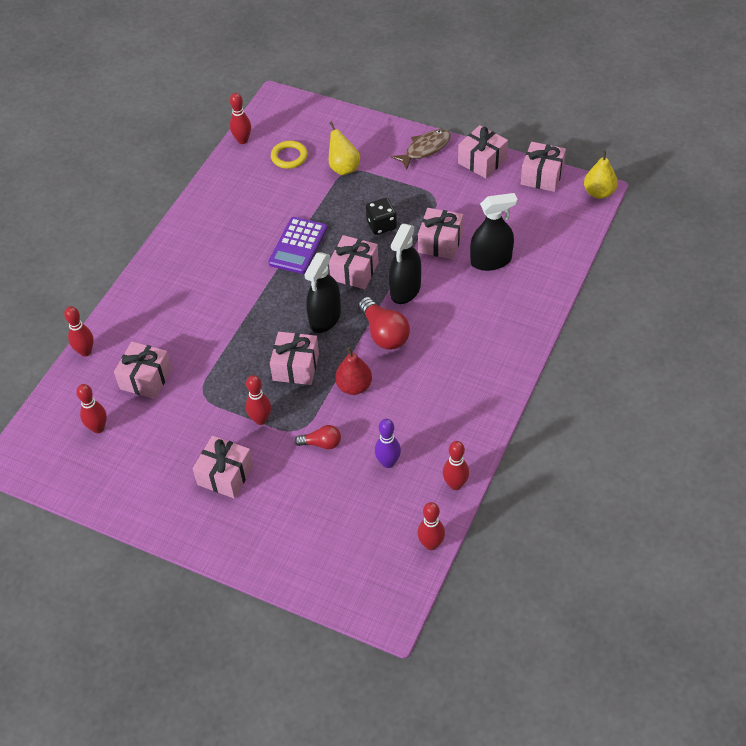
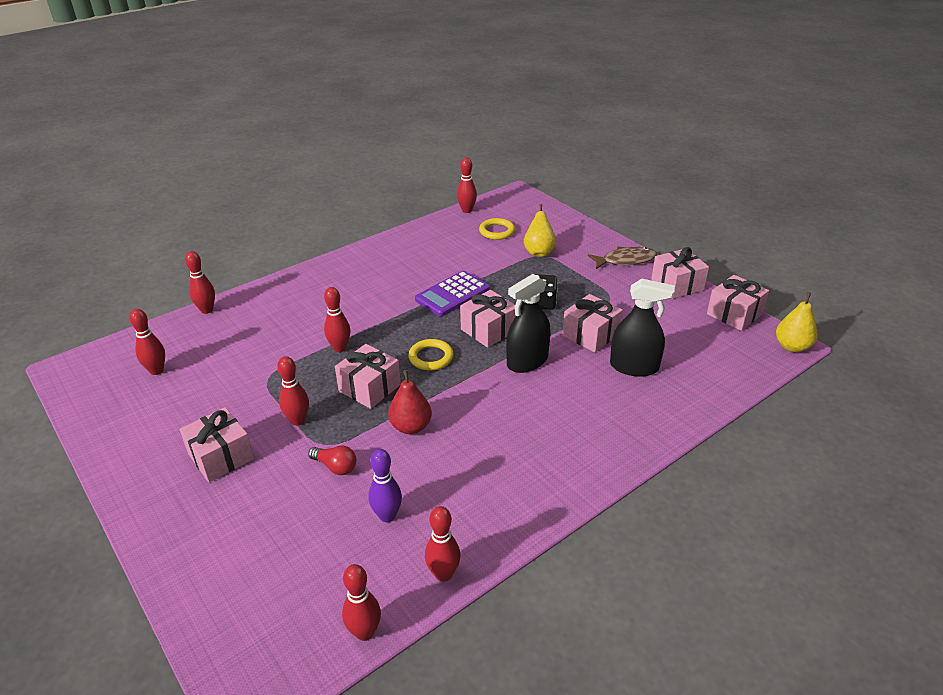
camera: 25 degrees right, 15 degrees down
(146, 378) = (233, 347): pink gift -> none
(241, 340) = (340, 348): none -> red bowling pin
(325, 318) = (431, 357): black spray bottle -> yellow ring
(384, 333) = (477, 391): red light bulb -> none

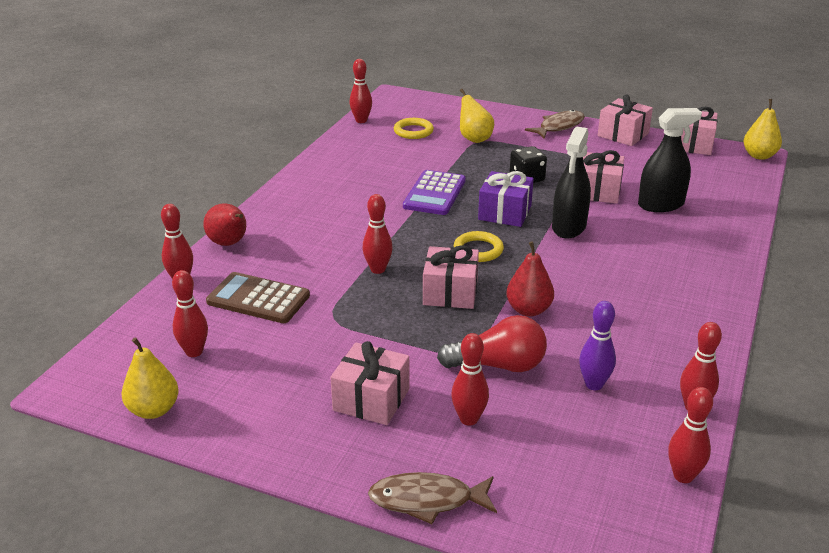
camera: 30 degrees left, 5 degrees down
(90, 406) = (153, 410): none -> yellow pear
(169, 556) = (427, 500): none -> brown fish
(237, 343) = (258, 299): none -> brown calculator
(265, 291) = (229, 243): none -> red pear
(298, 420) = (412, 342): red bowling pin -> red bowling pin (469, 419)
(335, 467) = (498, 365): red light bulb -> red light bulb, size x1.70
(489, 330) = (504, 213): pink gift -> purple gift

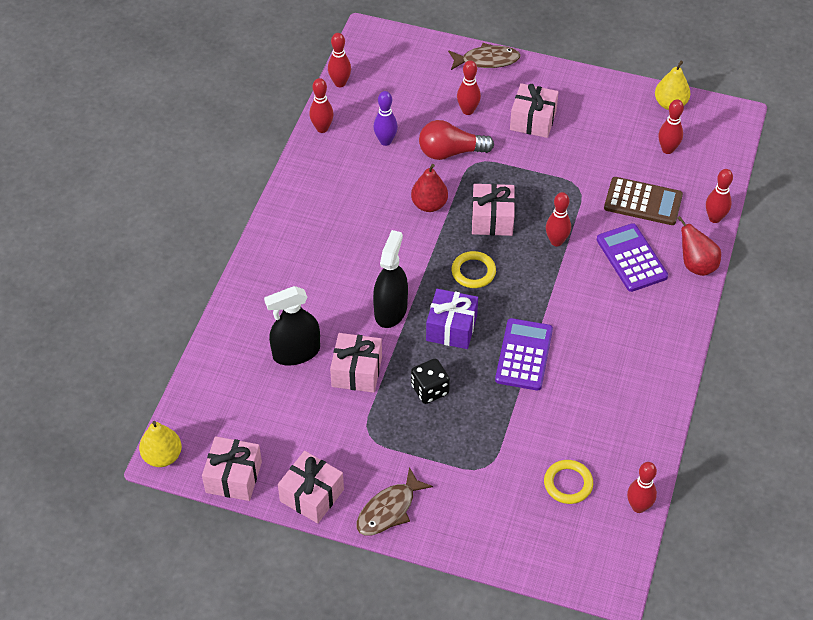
camera: 175 degrees right, 20 degrees up
(298, 252) = (631, 258): none -> purple calculator
(474, 139) = (492, 471): yellow pear -> none

